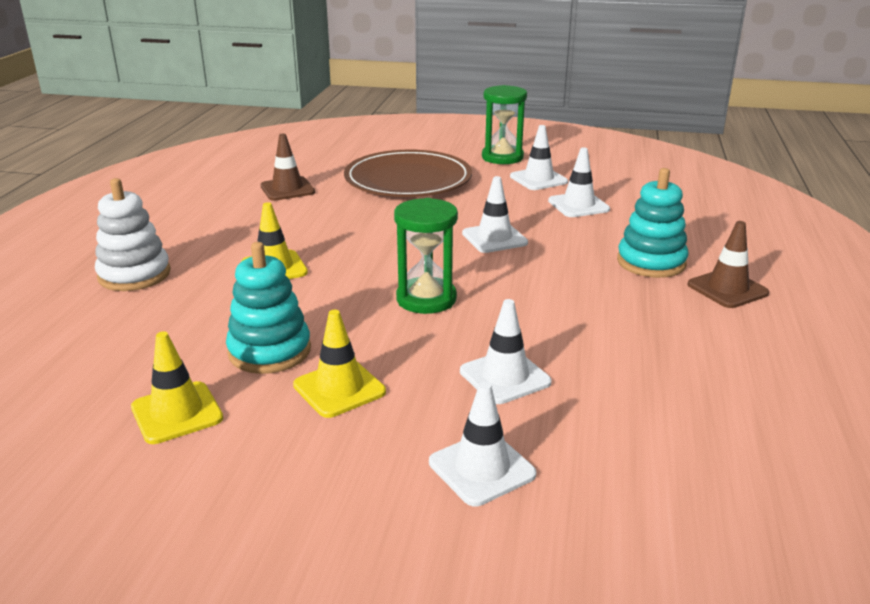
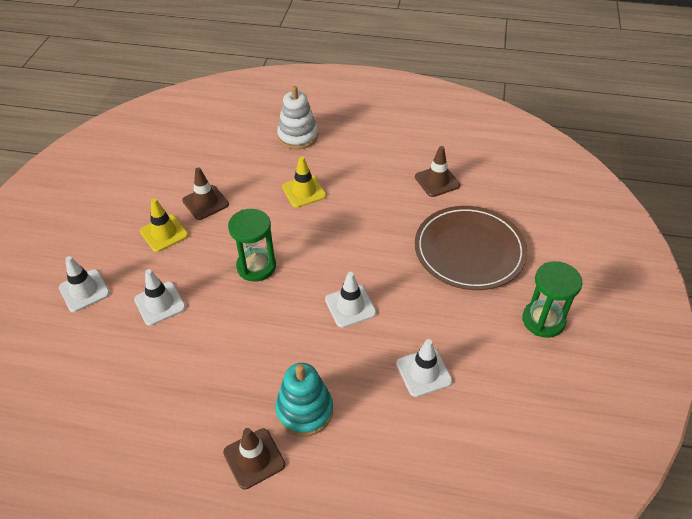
camera: 90 degrees right, 20 degrees up
(177, 413) = (157, 179): yellow traffic cone -> none
(269, 351) = (205, 202): turquoise stacking toy -> brown traffic cone
(538, 179) = (486, 346): white traffic cone -> none

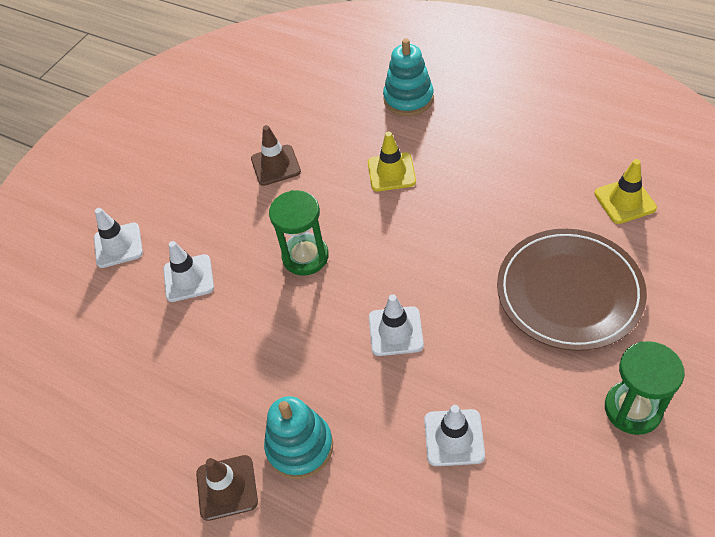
camera: 25 degrees right, 5 degrees up
(164, 233) = (219, 194): yellow traffic cone -> yellow traffic cone (625, 201)
(298, 136) = (408, 99): white stacking toy -> turquoise stacking toy
(437, 181) = (561, 189): brown traffic cone -> none

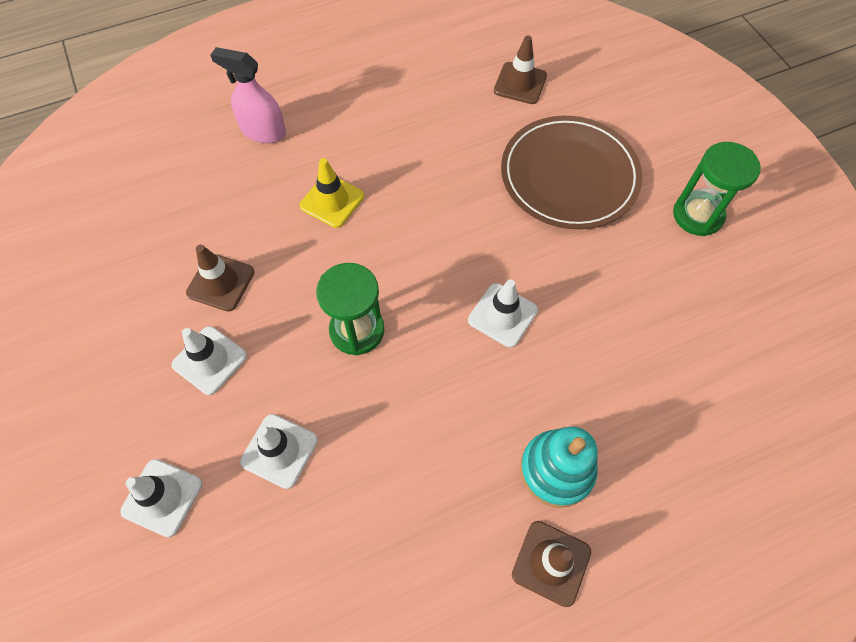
camera: 60 degrees left, 10 degrees up
(408, 99) = (263, 131): turquoise stacking toy -> pink spray bottle
(454, 437) = (636, 344): white traffic cone -> white traffic cone (210, 360)
(625, 201) = (520, 83): yellow traffic cone -> brown traffic cone

